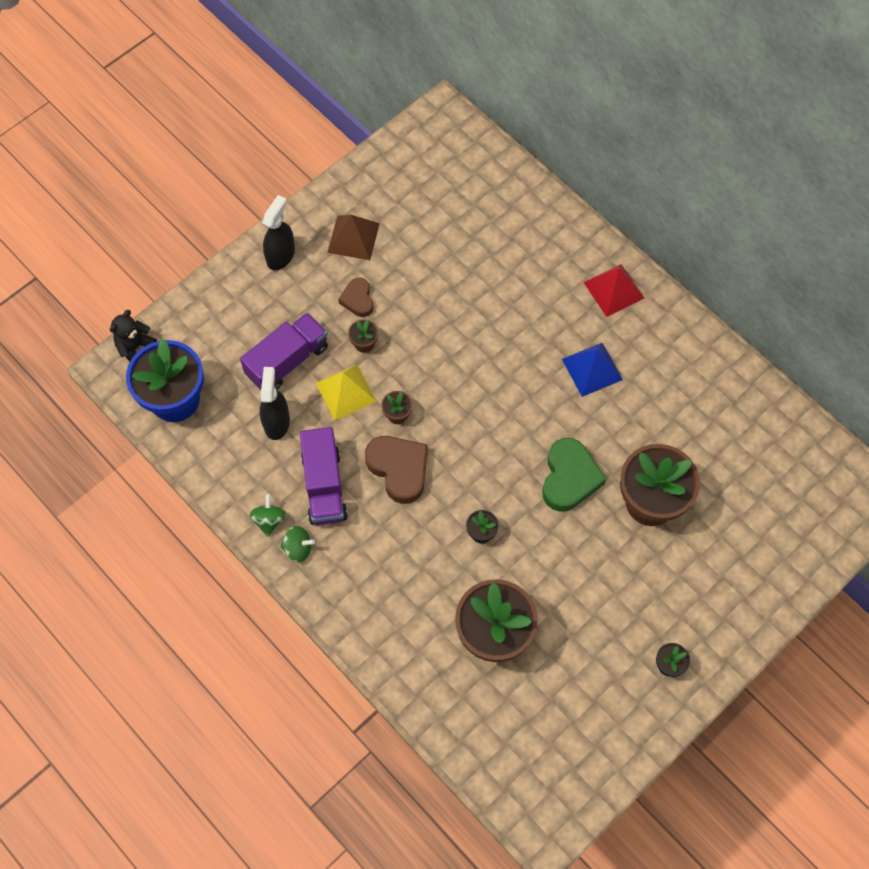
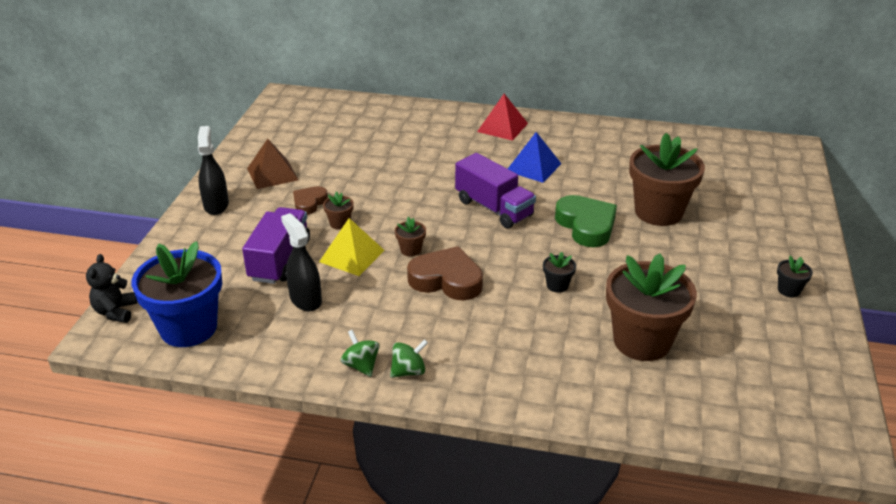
camera: 35 degrees left, 30 degrees down
(324, 486) = (391, 319): purple truck -> purple truck (494, 208)
(358, 299) = (309, 203): brown heart -> brown heart turned 75 degrees clockwise

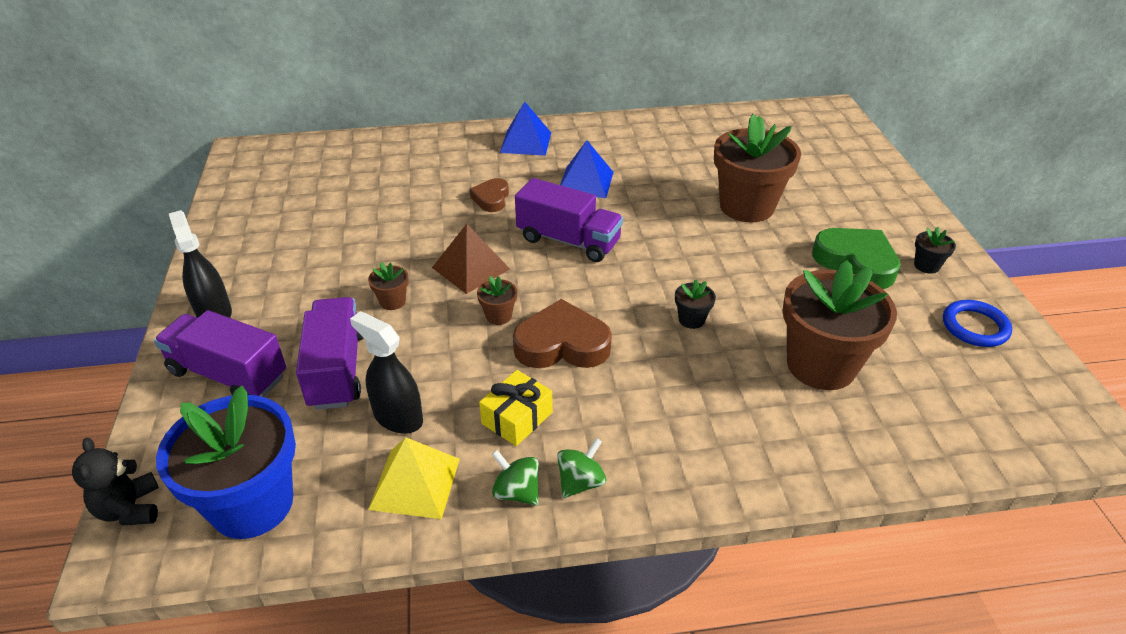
camera: 20 degrees left, 5 degrees up
(208, 246) = (228, 374): none -> purple truck
(272, 174) = (273, 254): brown pyramid -> brown pyramid (471, 268)
(309, 203) = (340, 283): brown heart -> brown heart (491, 198)
(351, 256) = (429, 341): yellow pyramid -> yellow pyramid (415, 483)
(387, 320) = (517, 418): none -> yellow gift
(502, 127) = (526, 142): red pyramid -> blue pyramid
(586, 225) = (681, 239): green heart -> green heart (856, 262)
(798, 345) = (975, 327): none -> blue ring

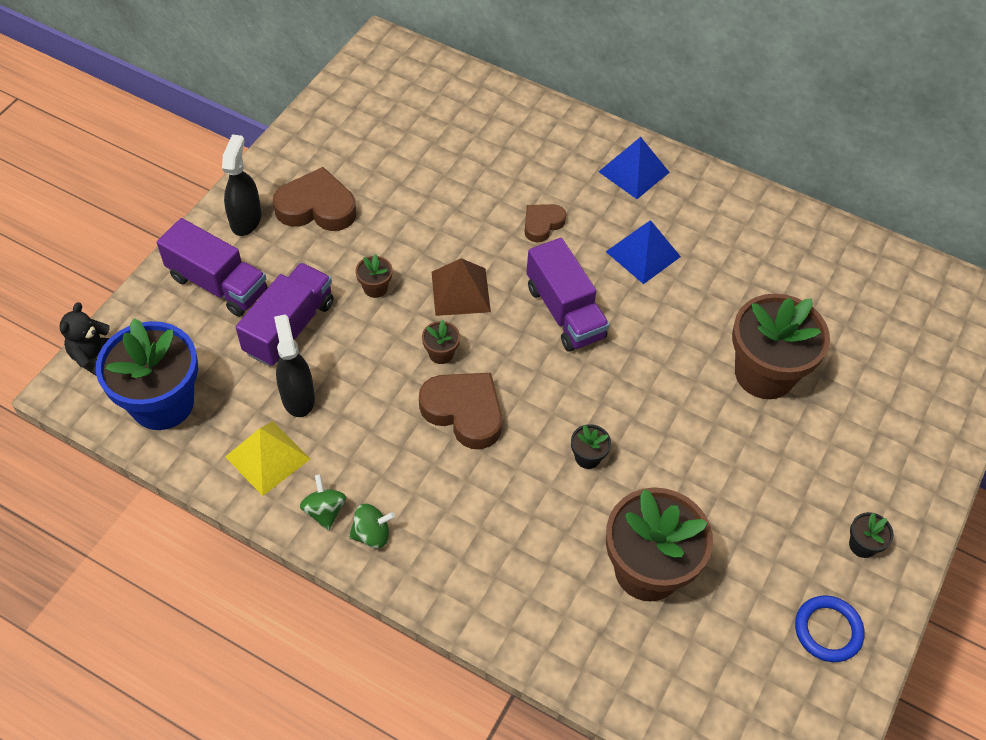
camera: 35 degrees right, 15 degrees up
(228, 374) = (218, 284): purple truck -> purple truck turned 150 degrees clockwise
(280, 273) = (317, 207): none -> brown heart
(517, 418) = (375, 453): yellow gift -> none
(856, 262) = (798, 498): green heart -> none

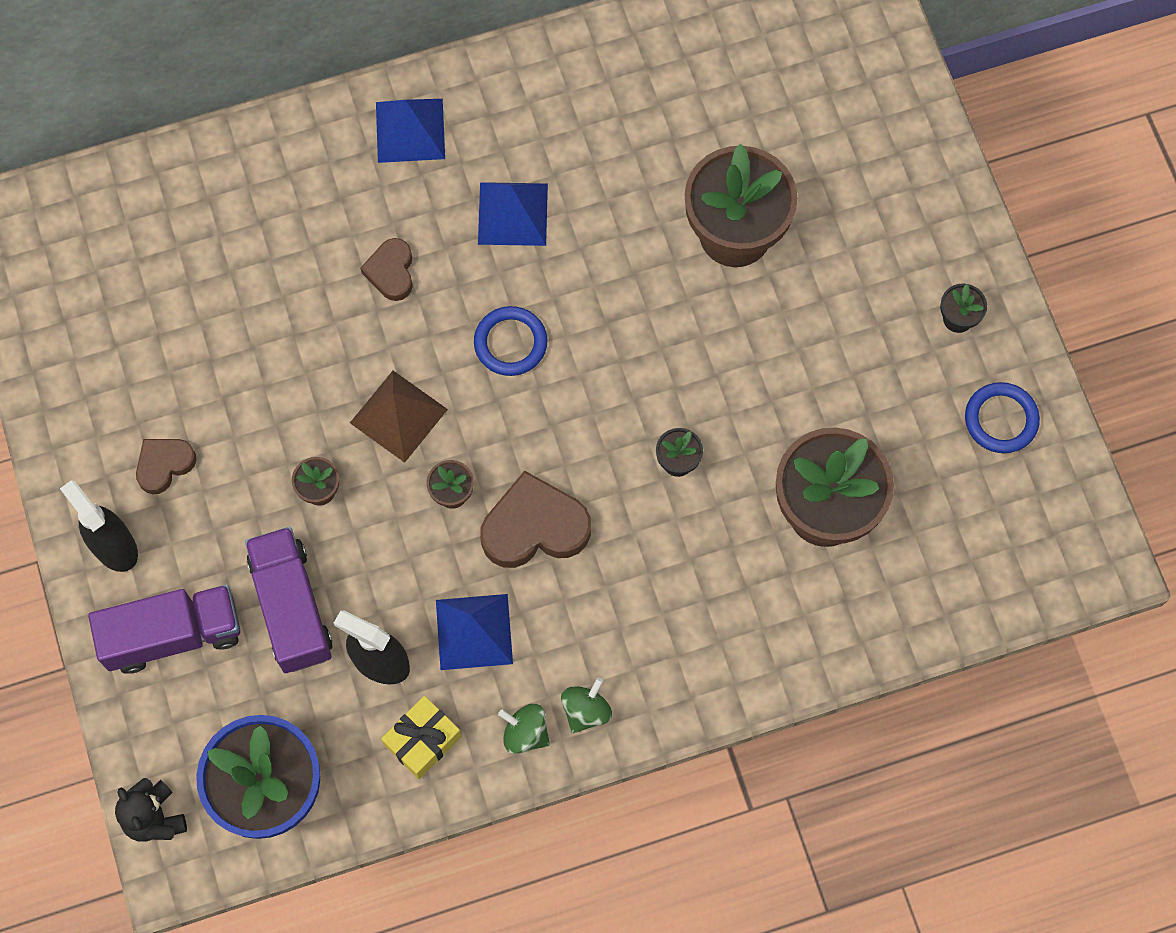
camera: 45 degrees left, 15 degrees up
(267, 458) = (422, 740): yellow pyramid -> yellow gift
(317, 207) = (164, 465): brown heart -> brown heart, size x0.58
(364, 431) = (474, 631): none -> blue pyramid
(565, 312) = (510, 343): purple truck -> blue ring

